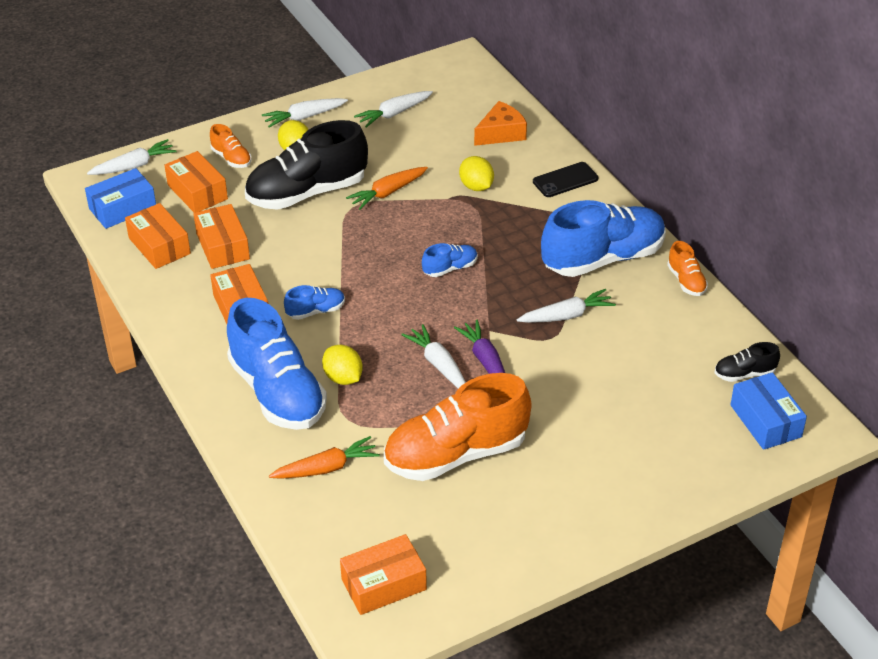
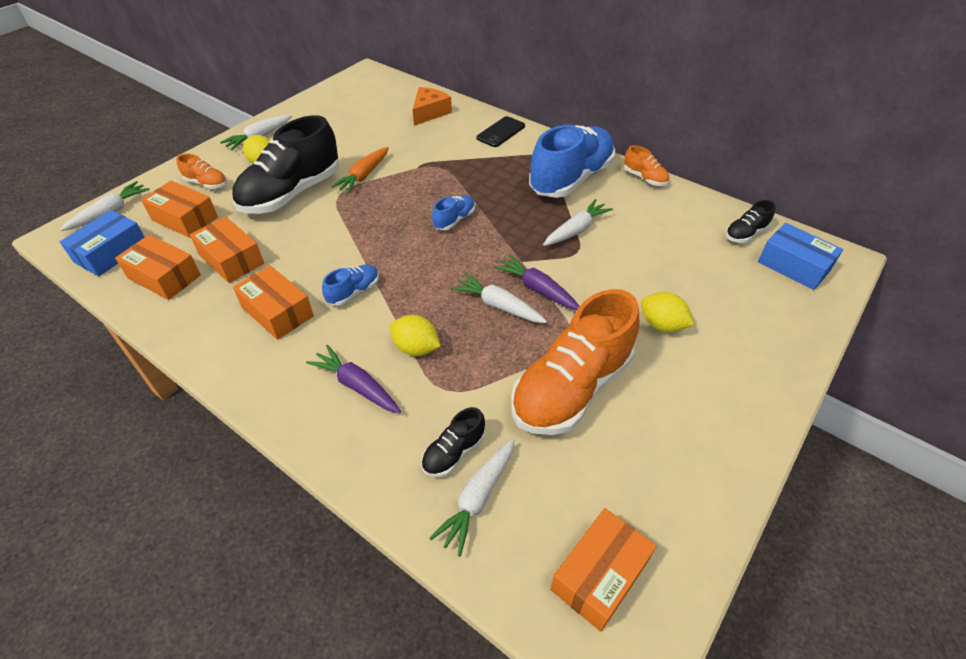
camera: 25 degrees left, 5 degrees up
(277, 392) = (357, 386): blue shoe -> purple carrot
(326, 468) = (453, 452): orange carrot -> black shoe
(394, 114) = (335, 118): white carrot -> white carrot (478, 498)
(476, 186) = (435, 153): yellow lemon -> yellow lemon (662, 325)

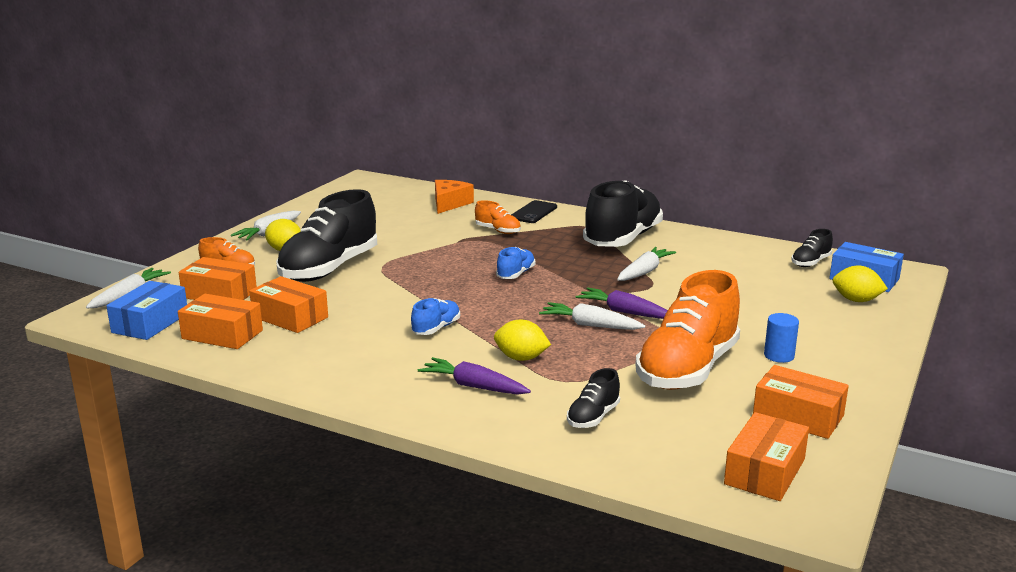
camera: 10 degrees left, 25 degrees down
(277, 312) = (362, 347): orange box -> orange box (798, 416)
(364, 175) = (402, 251): orange carrot -> none
(478, 498) = (630, 441): white carrot -> none
(571, 179) = (622, 239): blue shoe -> black shoe
(644, 178) = (697, 234): orange shoe -> orange shoe (498, 231)
(662, 325) = (756, 324): yellow lemon -> yellow lemon (856, 300)
(671, 379) = (779, 356): none -> blue cylinder

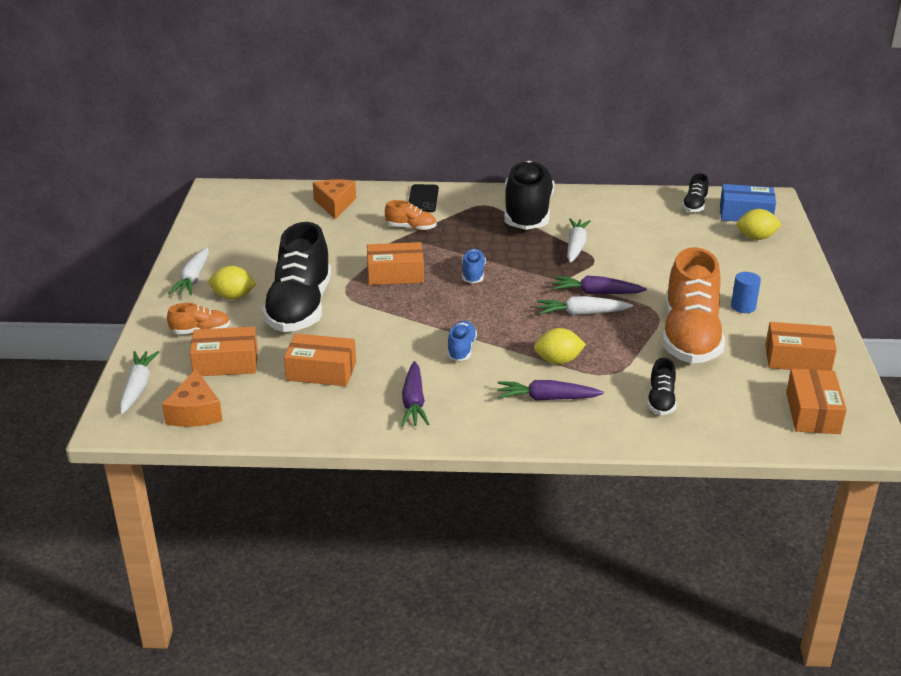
camera: 25 degrees left, 10 degrees up
(150, 323) = (195, 412): blue box -> orange cheese
(222, 334) = (279, 406): orange box -> orange box (395, 274)
(342, 359) = (413, 402): none -> purple carrot

